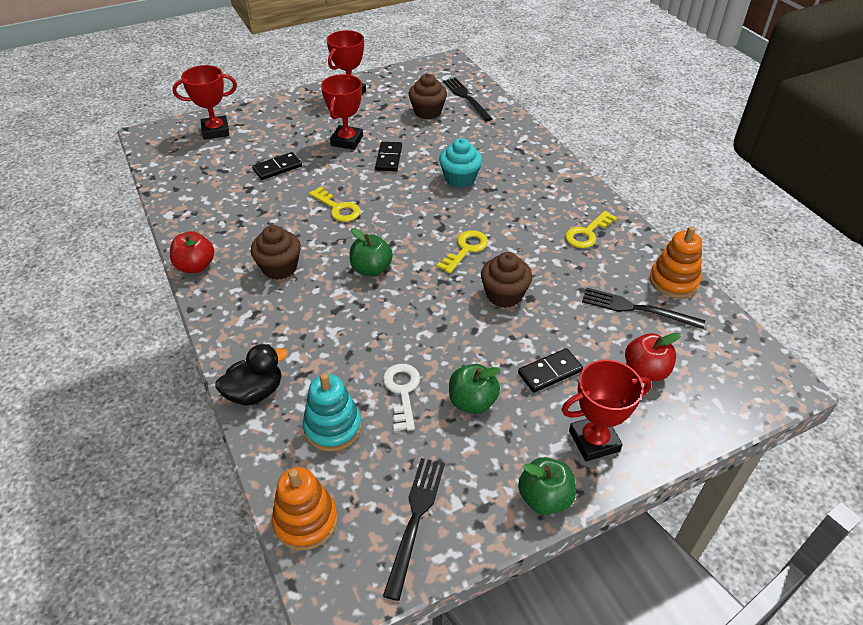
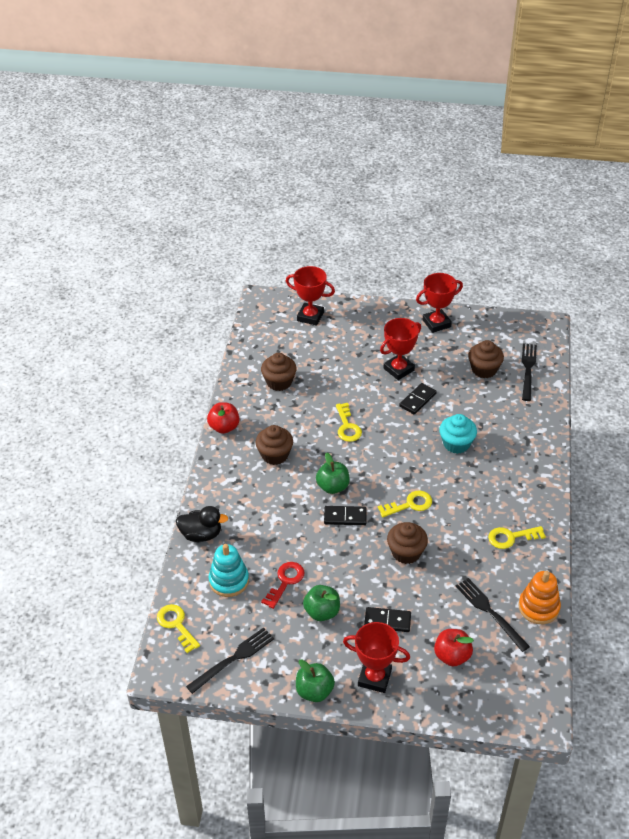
camera: 35 degrees right, 0 degrees up
(228, 198) = (279, 382): none -> brown cupcake
(277, 168) = (330, 371): black domino -> black domino (345, 517)
(305, 521) = (176, 625): orange stacking toy -> yellow key
(402, 391) = (285, 582): white key -> red key

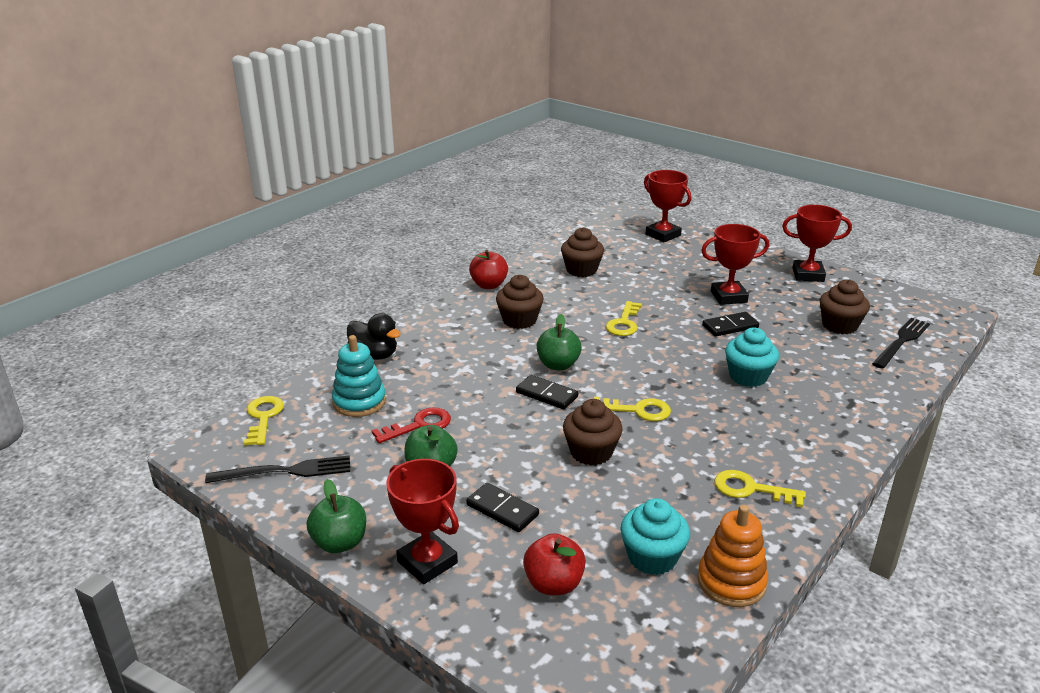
camera: 30 degrees right, 15 degrees down
(490, 612) = (652, 557): black fork -> turquoise cupcake

